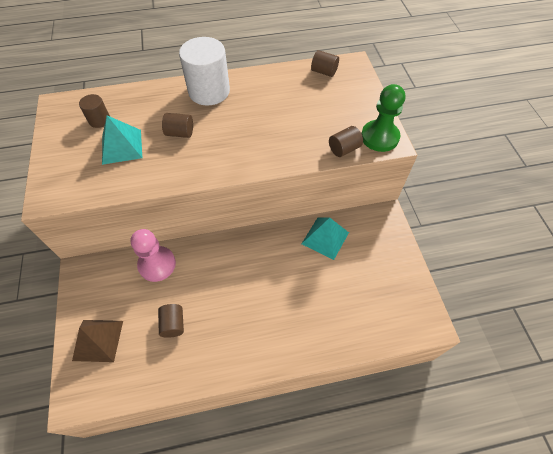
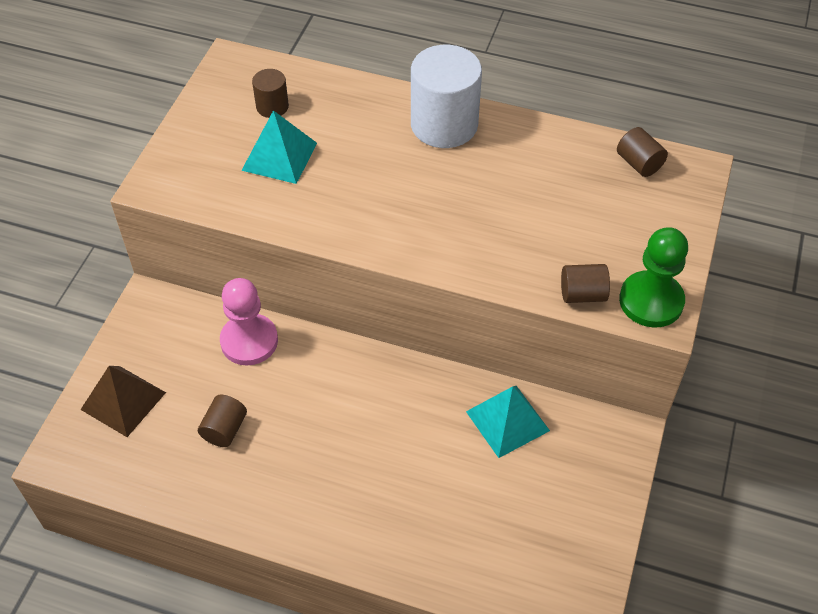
camera: 30 degrees right, 5 degrees down
(180, 133) = (366, 170): brown cylinder -> none

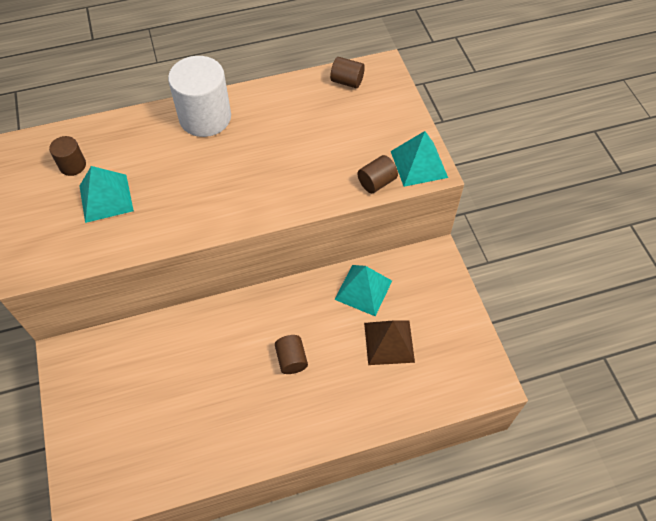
camera: 35 degrees left, 5 degrees up
(123, 401) = (98, 435): brown pyramid -> brown pyramid (389, 342)
(224, 429) = (187, 409): brown cylinder -> brown cylinder (291, 359)
(249, 341) = (158, 339): pink pawn -> none
(651, 301) = (419, 164): green pawn -> turquoise pyramid

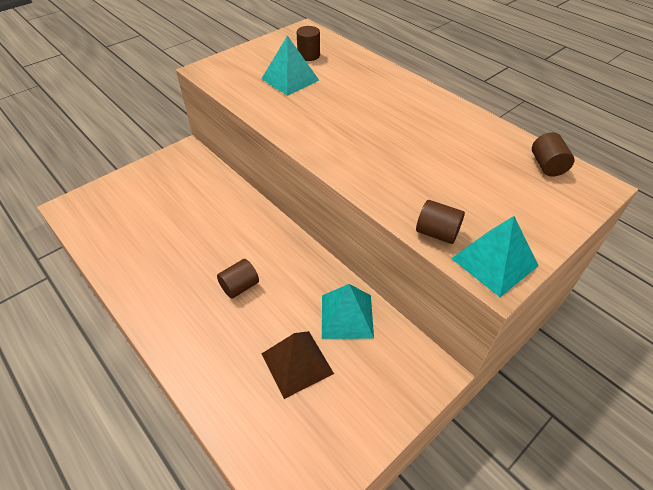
camera: 65 degrees right, 10 degrees down
(205, 117) = (411, 97): white cylinder -> none

